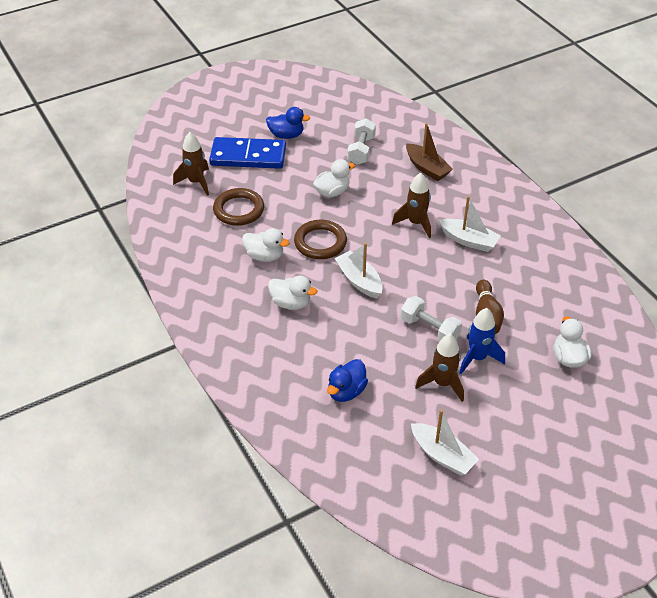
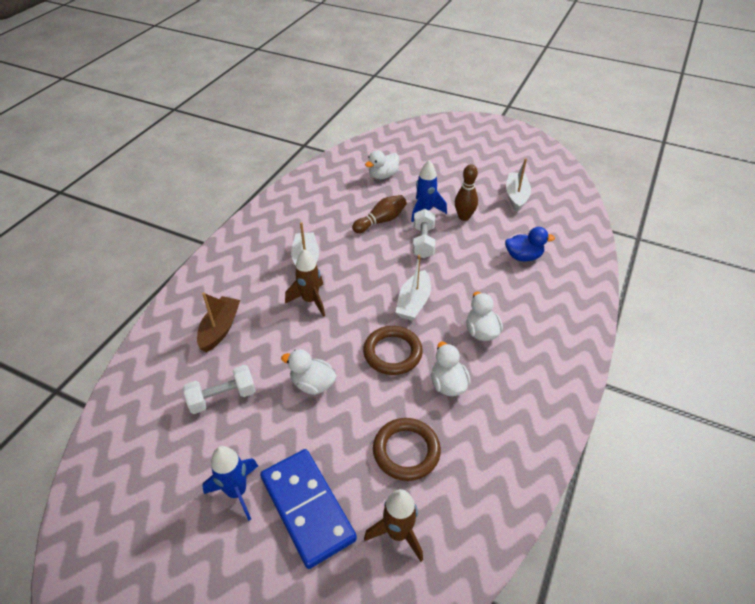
camera: 125 degrees left, 0 degrees up
(286, 135) = (237, 492): blue duck -> blue rocket
(442, 383) = (464, 217): brown rocket -> brown bowling pin

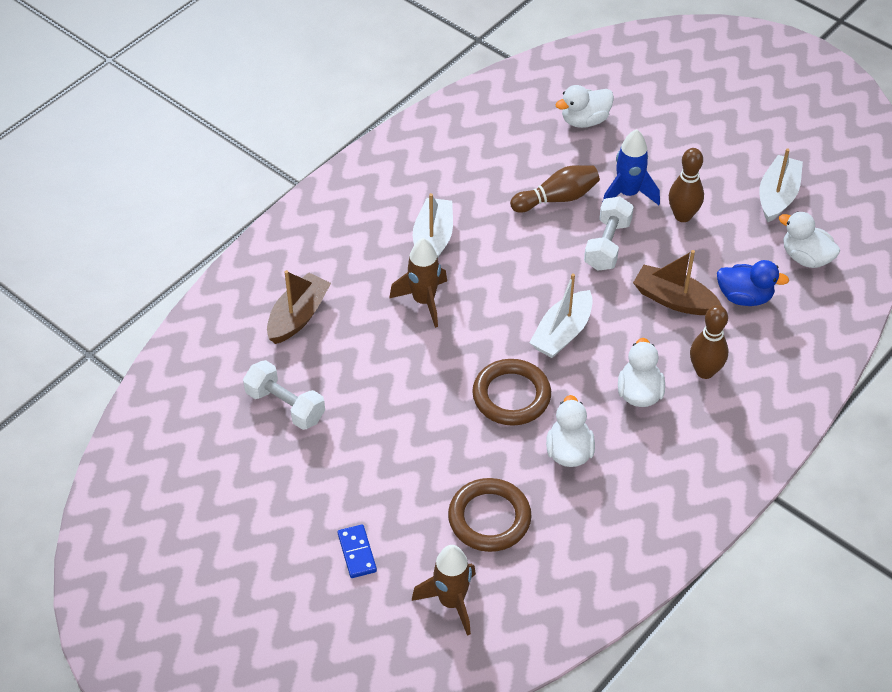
camera: 15 degrees right, 5 degrees up
(222, 397) = (285, 405): white dumbbell -> white dumbbell turned 45 degrees clockwise
(237, 492) = (282, 517): blue rocket -> none
(307, 508) = (357, 553): blue domino -> blue domino, size x0.43
(312, 384) = (398, 413): white duck -> white duck (805, 257)
(479, 267) = (674, 299): none -> brown boat
(519, 308) = (705, 371): none -> brown bowling pin

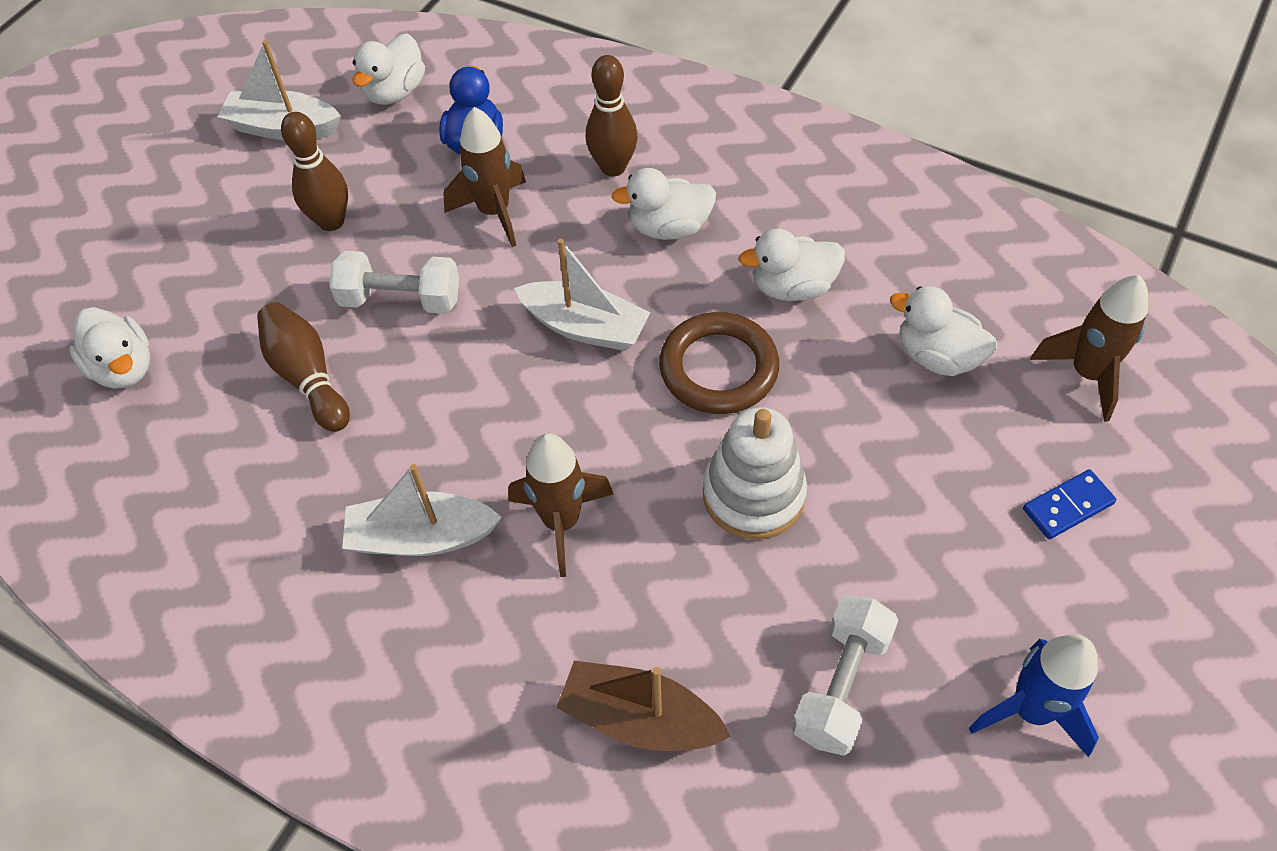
camera: 100 degrees left, 5 degrees up
(414, 393) = (753, 495): none -> white stacking toy
(489, 518) = (937, 356): brown ring -> white duck
(628, 194) = (291, 289): blue rocket -> blue rocket (1030, 710)
(674, 299) = (494, 212): brown boat -> brown rocket

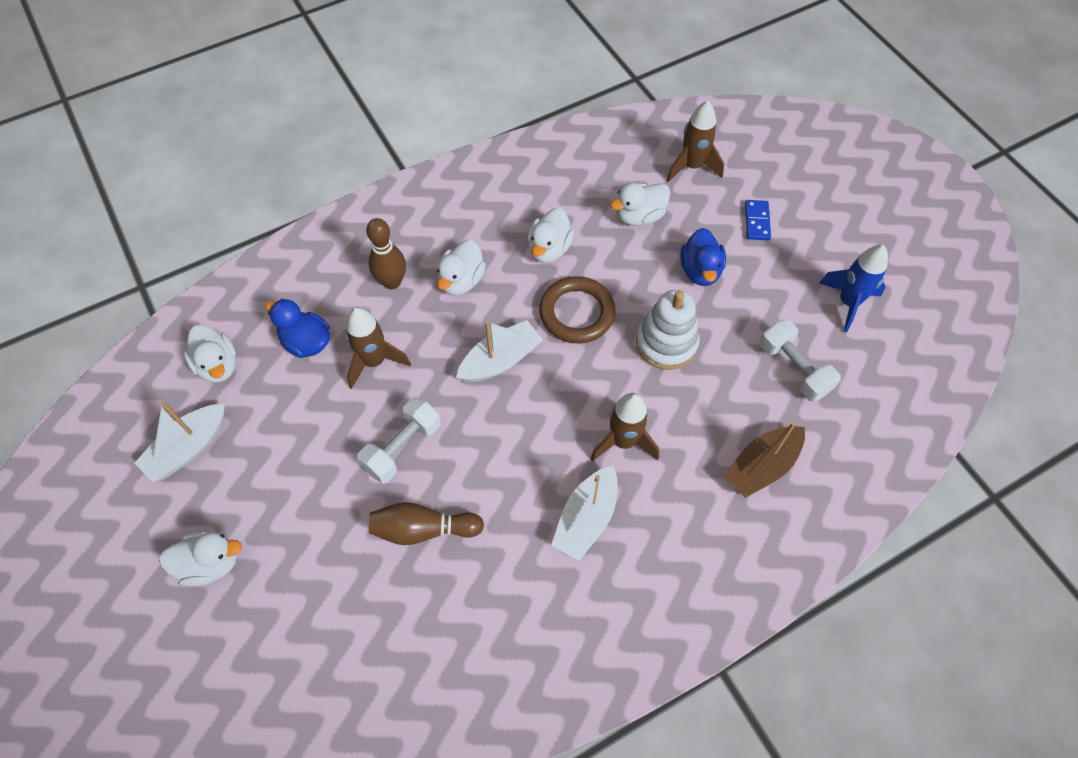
camera: 60 degrees left, 5 degrees up
(124, 368) = (327, 644): white duck -> white duck (210, 563)
(331, 221) = (303, 457): brown bowling pin -> none
(910, 476) = (700, 271): none -> blue duck

